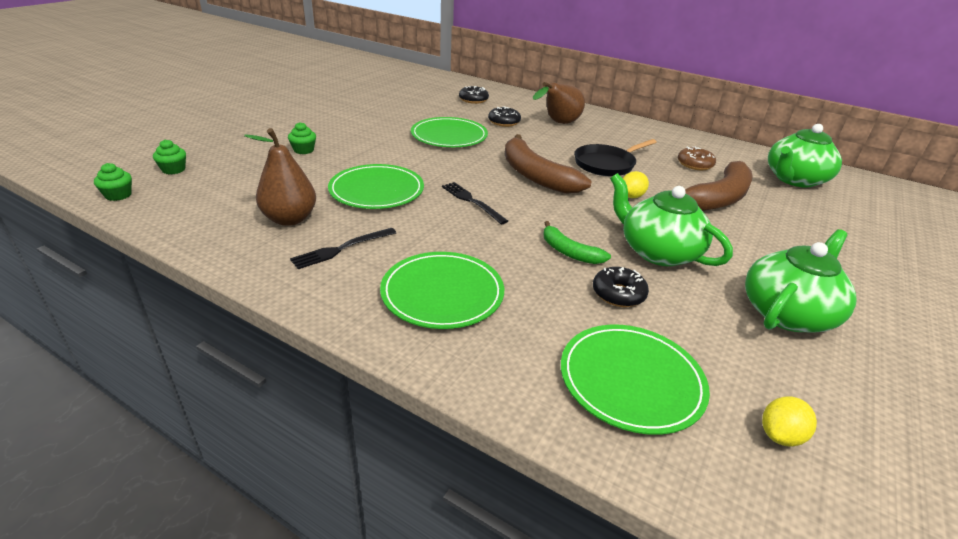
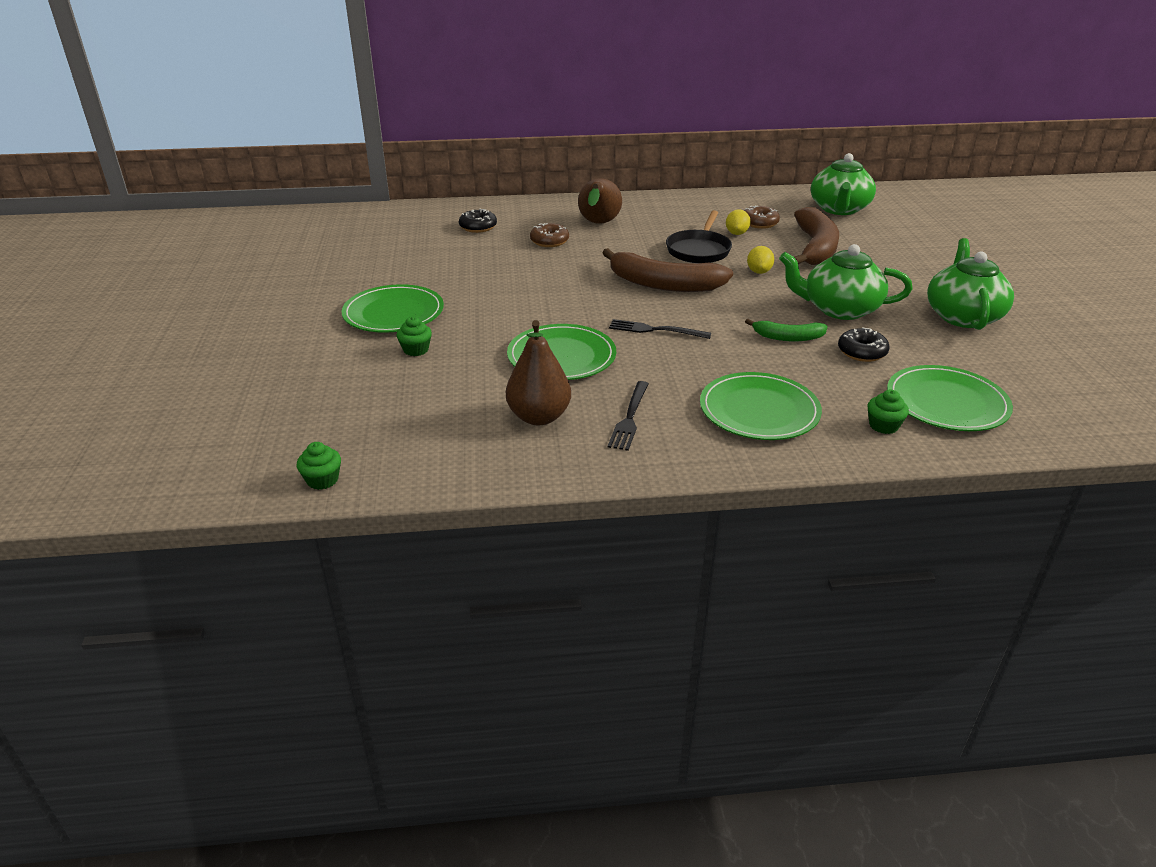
camera: 35 degrees left, 0 degrees up
(173, 169) = (322, 430): green cupcake -> green cupcake (883, 426)
(449, 136) = (526, 276): green plate -> green plate (393, 313)
(504, 122) = (549, 241): black donut -> brown donut
(780, 435) = (1048, 391): yellow lemon -> yellow lemon (736, 233)

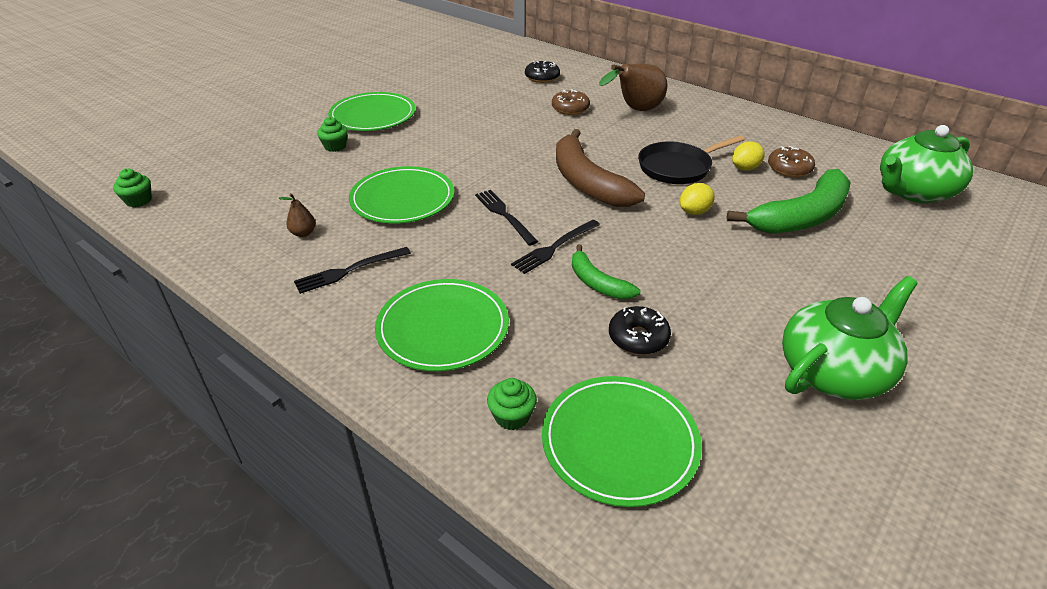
camera: 45 degrees right, 5 degrees up
(539, 417) = (303, 233): brown pear -> brown pear, size x0.46
(726, 332) = (554, 248): none -> black fork
(815, 248) = (801, 217): brown banana -> green banana
(839, 309) = (702, 286): green teapot -> none

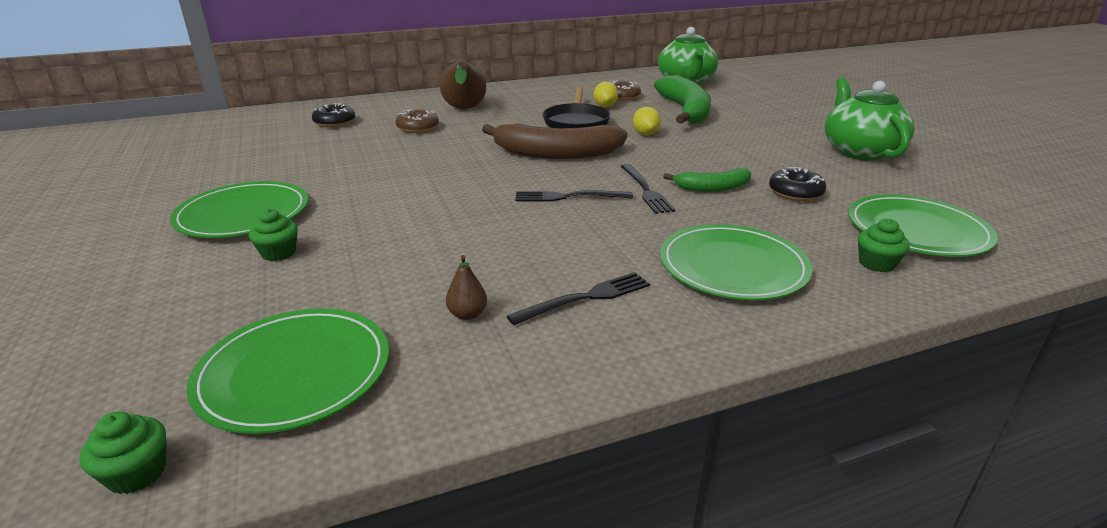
camera: 60 degrees left, 10 degrees down
(349, 271) = (586, 298): black fork -> black fork turned 120 degrees counterclockwise
(402, 199) = (471, 237): green plate -> green plate (294, 372)

